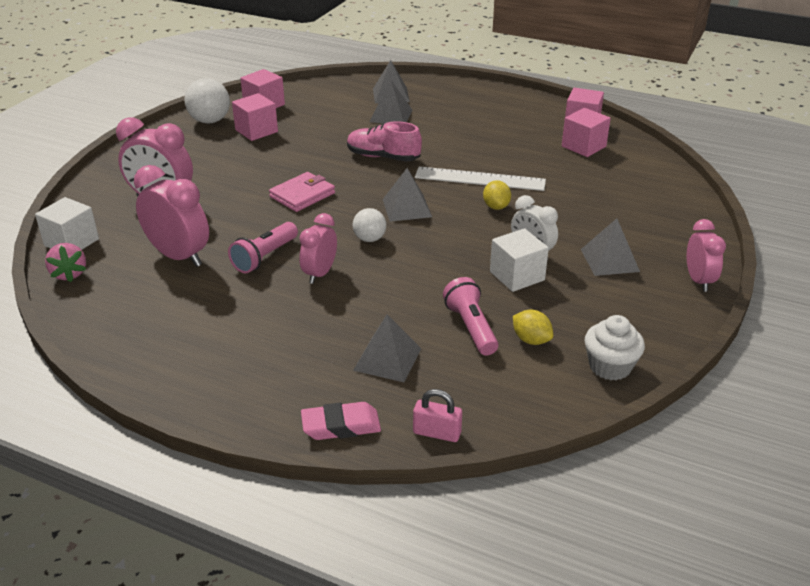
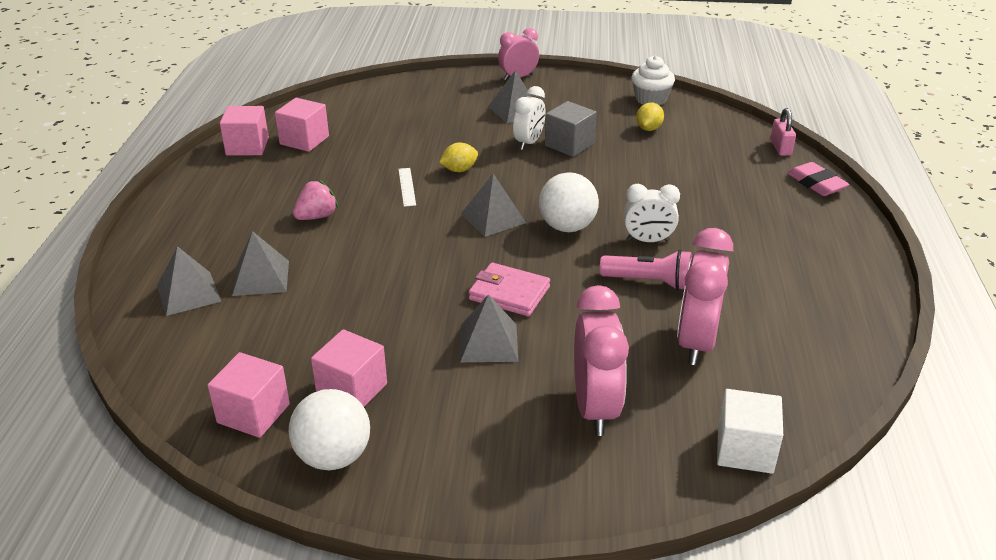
camera: 110 degrees left, 0 degrees up
(69, 274) = (800, 418): pink strawberry -> pink strawberry (316, 216)
(320, 274) = (648, 241): pink clock -> white clock
(369, 239) = (567, 227): white ball -> white ball, size x1.61
(383, 157) = (385, 258): pink shoe -> none
(387, 359) = (728, 181): grey pyramid -> grey pyramid (488, 343)
(471, 327) = (656, 153): pink flashlight -> none
(480, 179) = (407, 187): white ruler -> white ruler, size x0.49
(517, 276) = (569, 144): white cube -> grey cube

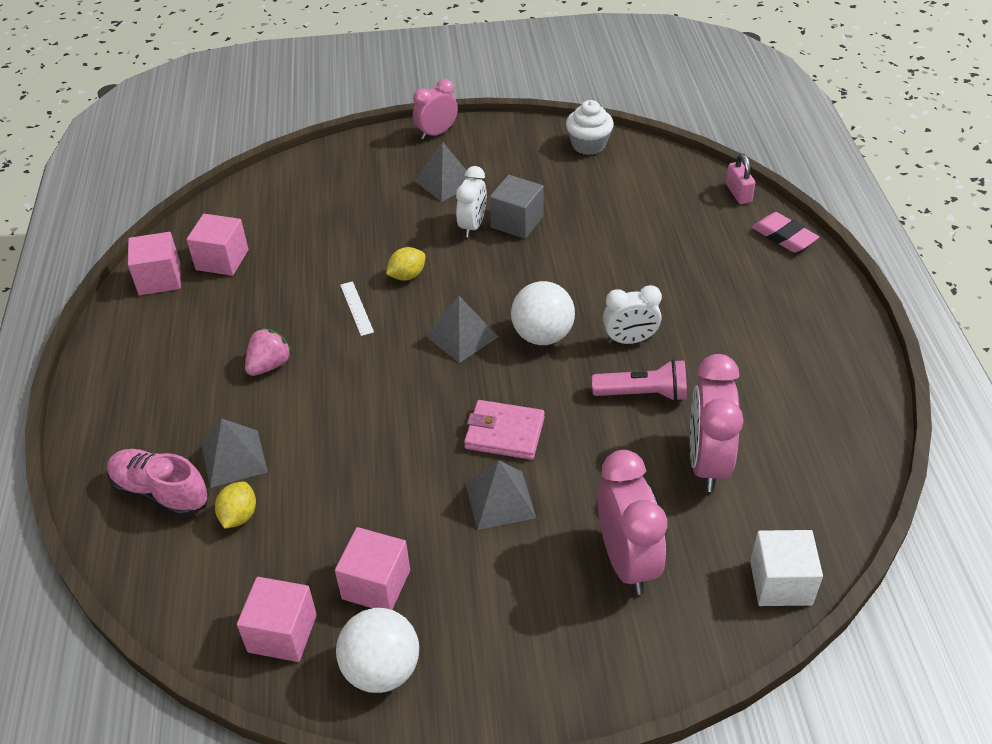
camera: 10 degrees left, 10 degrees up
(188, 293) = (161, 492): grey pyramid -> pink shoe
(648, 129) = (596, 187): yellow lemon -> yellow lemon (239, 516)

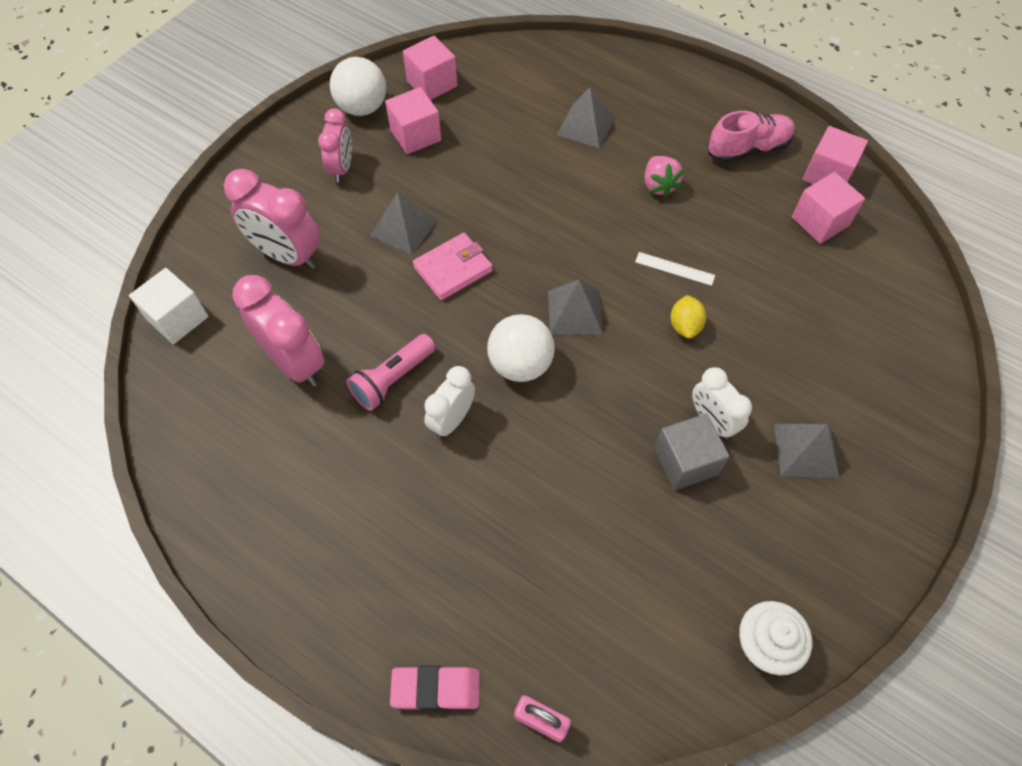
camera: 130 degrees right, 15 degrees up
(161, 492) = (592, 83): pink shoe -> pink shoe (748, 149)
(239, 516) = (534, 106): yellow lemon -> none
(436, 133) = (909, 507): pink clock -> pink clock (342, 168)

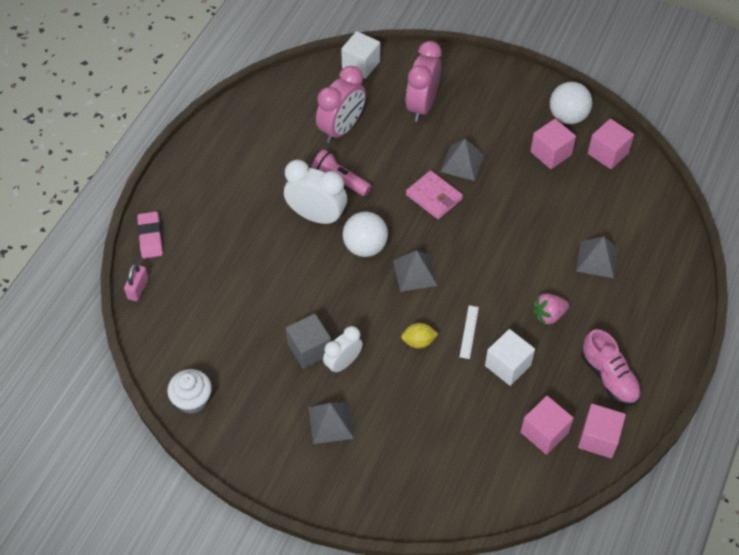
camera: 80 degrees right, 5 degrees down
(342, 168) = (505, 117): pink clock -> none
(452, 420) = (316, 216): white clock -> white clock, size x1.58
(726, 238) = (508, 365): none -> white cube

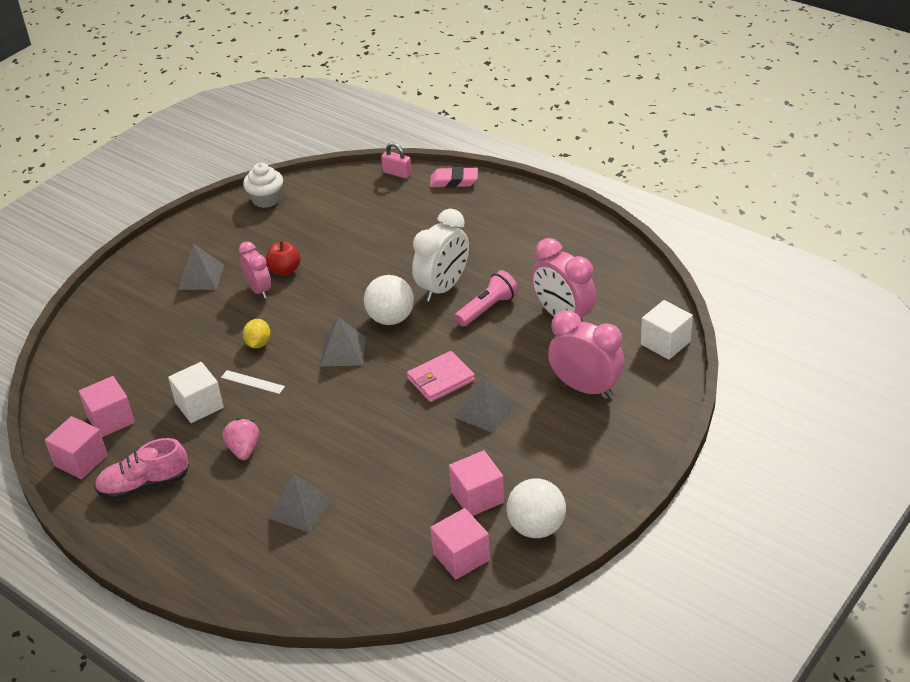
camera: 105 degrees right, 15 degrees down
(309, 349) = (285, 270): grey cube -> red apple
(343, 363) = (259, 290): white clock -> pink clock

